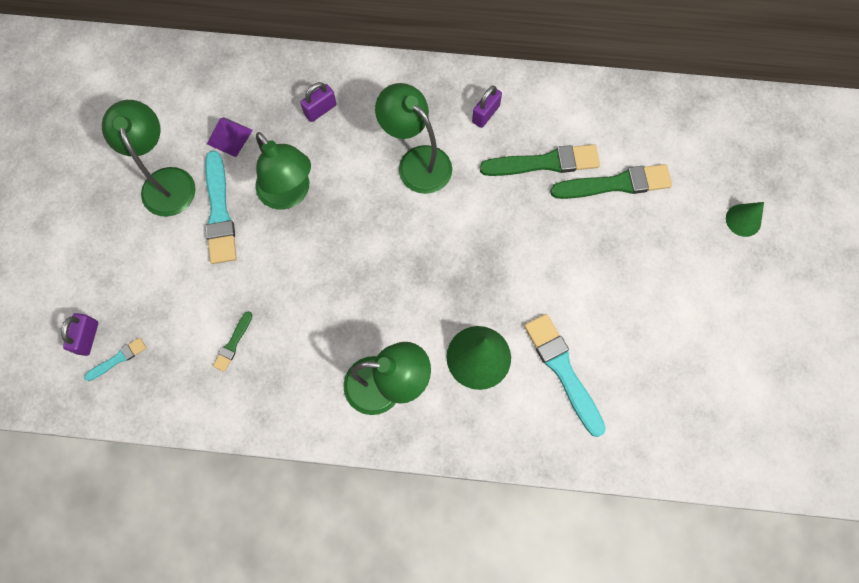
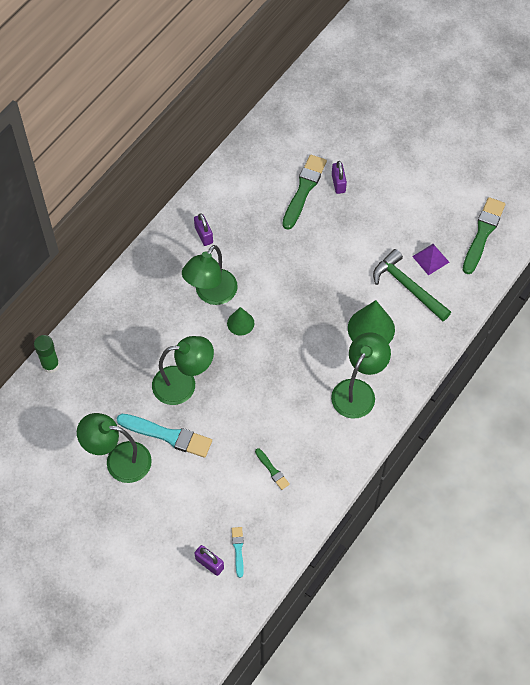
camera: 60 degrees left, 10 degrees down
(229, 137) = (111, 402): purple pyramid -> purple pyramid (430, 259)
(241, 58) = (50, 365): none -> green glue stick
(320, 110) = (130, 333): purple padlock -> purple padlock (338, 183)
(416, 161) = (211, 294): green lamp -> green lamp turned 45 degrees counterclockwise
(544, 163) = (262, 221): green brush -> green brush (483, 233)
(563, 370) = (408, 287): turquoise brush -> green hammer
(743, 220) = (372, 137): green cone -> green cone (240, 323)

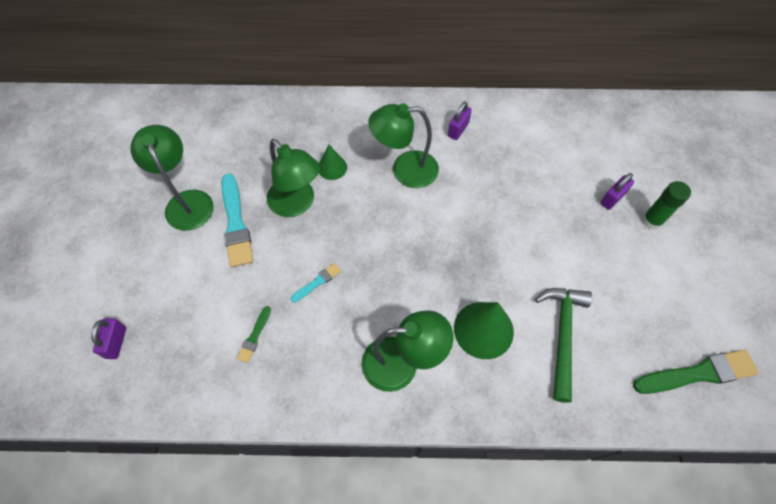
camera: 55 degrees right, 0 degrees up
(50, 365) = (248, 102): green glue stick -> green glue stick (651, 221)
(238, 550) = (145, 360): turquoise brush -> turquoise brush (317, 282)
(240, 323) = (394, 210): green cone -> green cone (332, 167)
(304, 190) = (576, 175): green brush -> none
(430, 259) = (615, 337): purple pyramid -> none

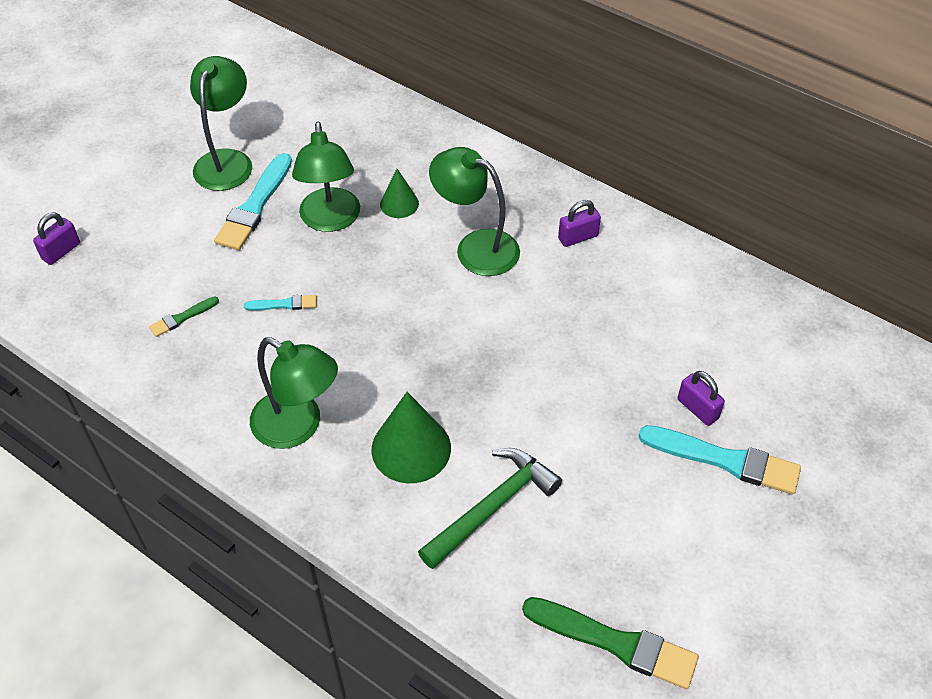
camera: 35 degrees right, 10 degrees down
(612, 198) = (697, 409): purple padlock -> purple padlock turned 60 degrees clockwise
(651, 221) = (724, 460): green glue stick -> turquoise brush

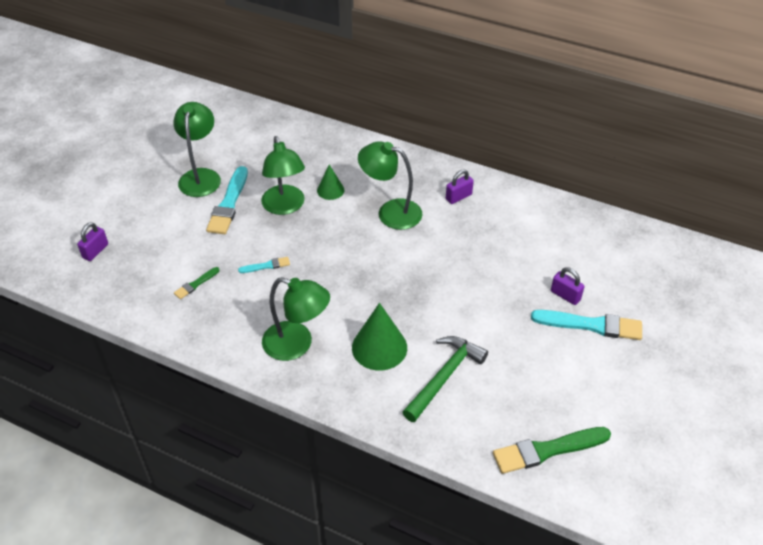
camera: 10 degrees left, 5 degrees down
(614, 643) = (547, 450): green brush -> green brush turned 150 degrees clockwise

